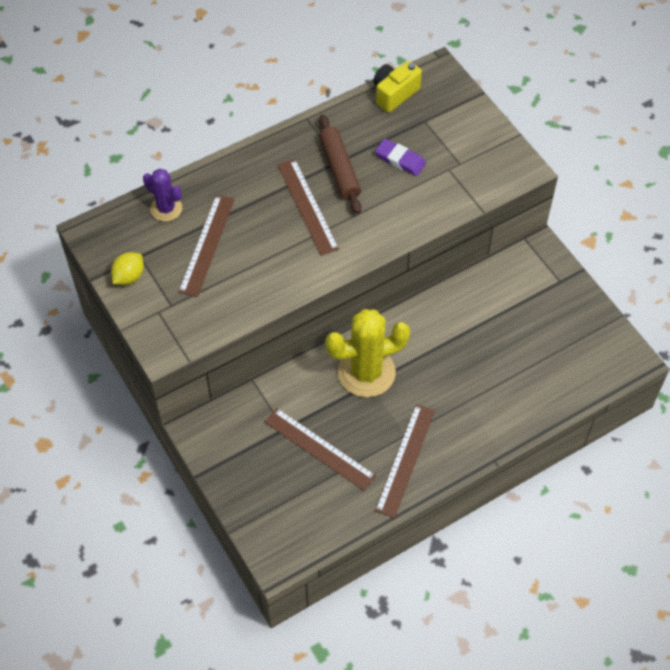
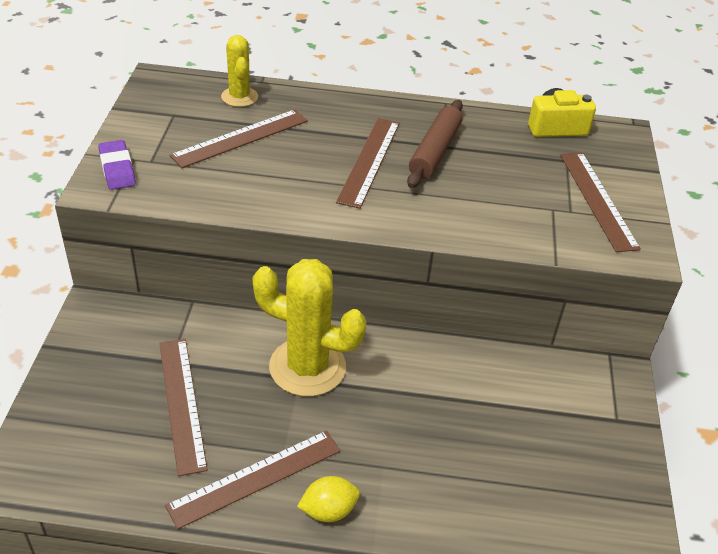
camera: 35 degrees right, 15 degrees down
(129, 277) = (145, 123): yellow lemon -> yellow lemon (328, 510)
(166, 209) = (239, 97): purple cactus -> yellow cactus
(400, 159) = (506, 176): purple eraser -> purple eraser (117, 168)
(468, 143) = (598, 200): none -> brown ruler

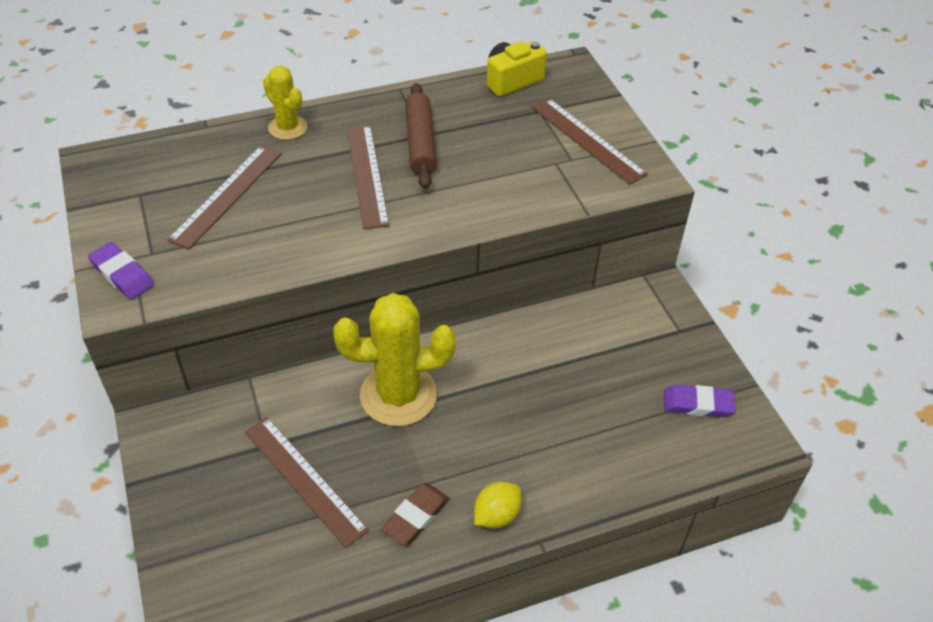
camera: 25 degrees left, 5 degrees up
(239, 97) = (195, 151): yellow cactus -> yellow cactus (288, 128)
(255, 477) = (415, 516): brown ruler -> brown eraser
(594, 497) = (697, 404): none -> purple eraser

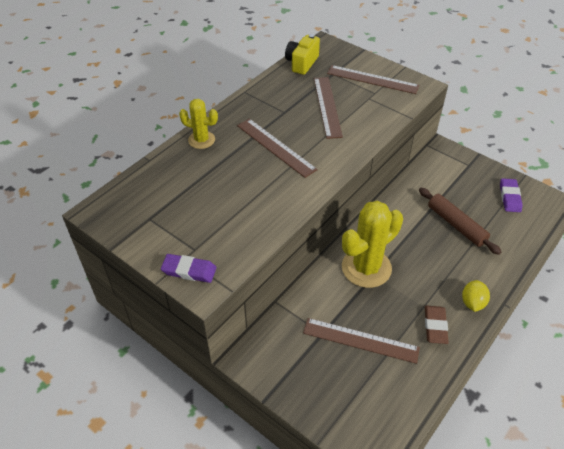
camera: 30 degrees left, 0 degrees up
(226, 195) = (205, 195): brown ruler -> brown ruler (327, 106)
(421, 143) = (287, 117): brown rolling pin -> brown rolling pin (456, 225)
(697, 404) = (510, 197): purple eraser -> purple eraser turned 60 degrees counterclockwise

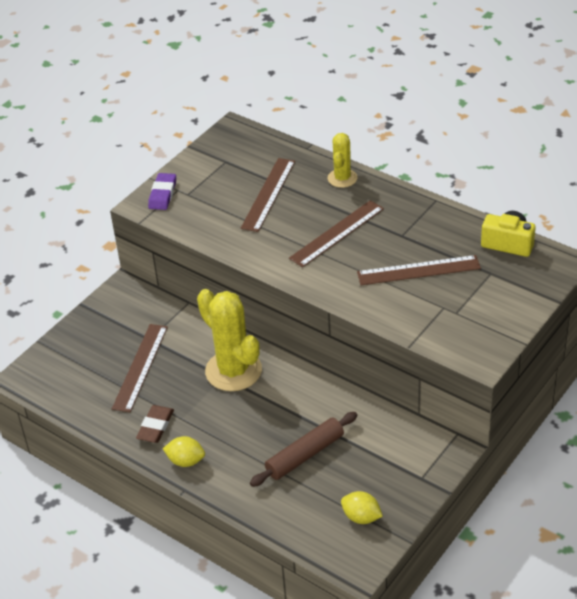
camera: 90 degrees right, 5 degrees down
(372, 79) = (486, 310): brown ruler -> brown ruler (268, 194)
(435, 326) = (155, 426): brown eraser -> brown eraser turned 75 degrees counterclockwise
(510, 197) = (361, 517): purple eraser -> yellow lemon

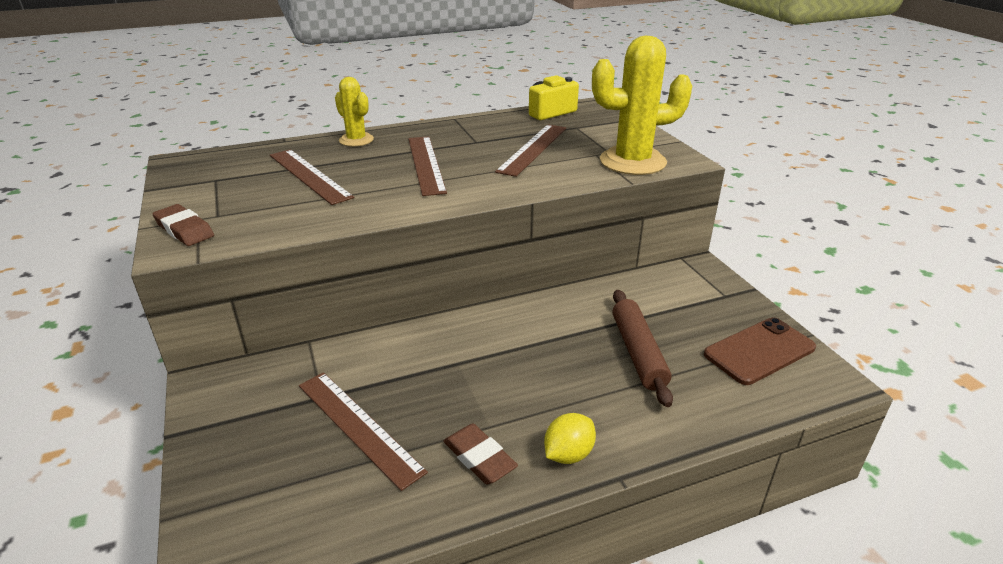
camera: 60 degrees left, 10 degrees down
(163, 194) = (184, 229): purple eraser -> brown eraser
(233, 371) = (458, 351): yellow cactus -> yellow cactus (632, 162)
(361, 517) = (759, 351): yellow lemon -> brown phone

